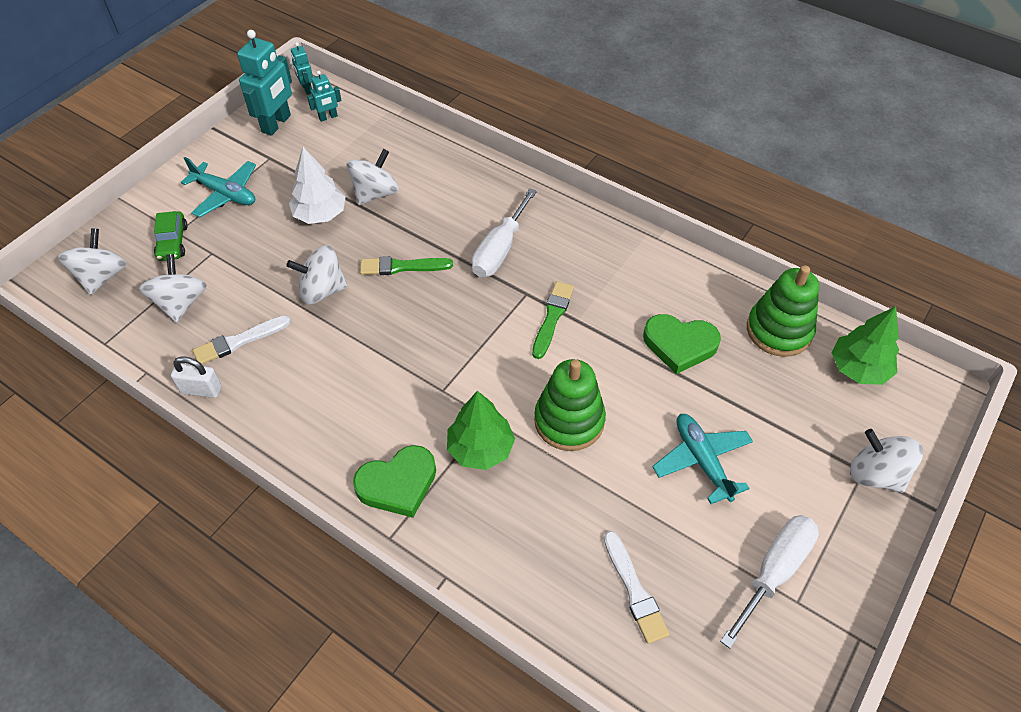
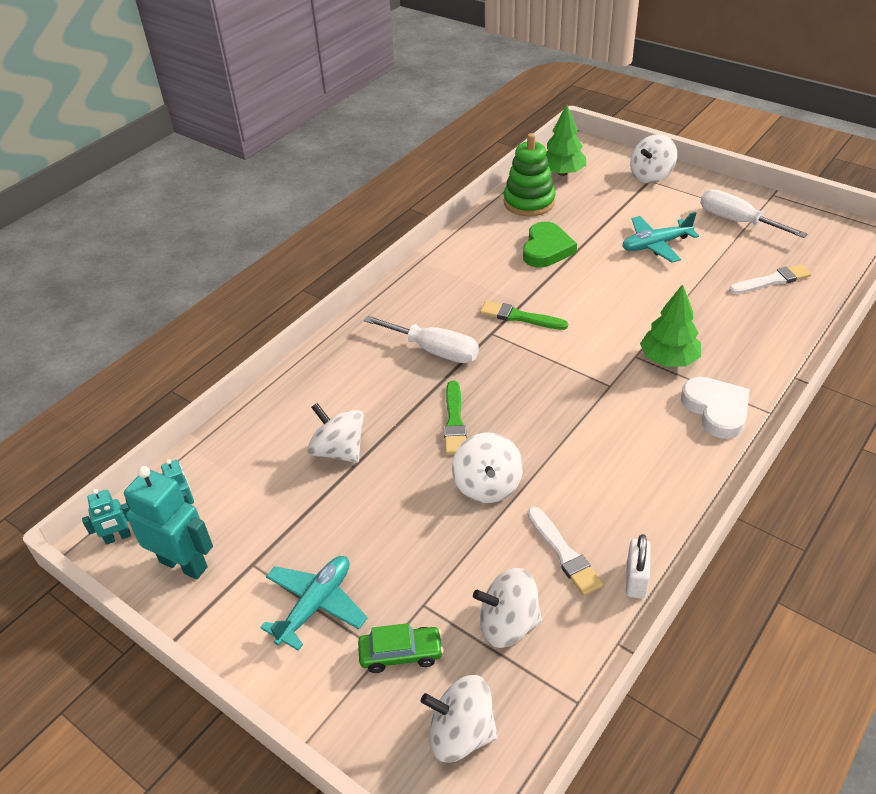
camera: 85 degrees left, 10 degrees down
(320, 214) = (367, 499): white tree -> none
(398, 484) = (716, 410): green heart -> white heart
(569, 421) = (631, 309): green stacking toy -> none

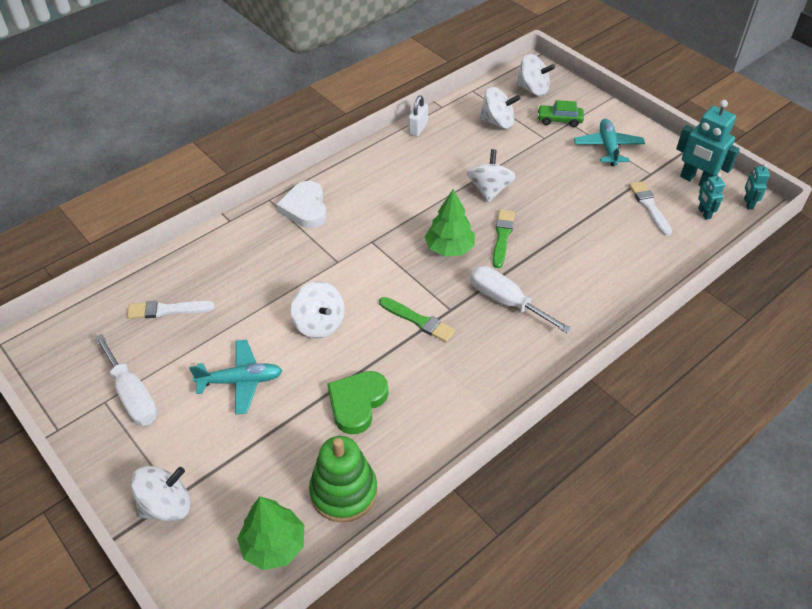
camera: 170 degrees left, 5 degrees up
(118, 537) = (748, 203): turquoise robot -> turquoise robot turned 75 degrees counterclockwise
(316, 605) = (608, 147): turquoise plane -> turquoise plane turned 135 degrees clockwise
(339, 450) = (594, 232): white spinning top -> white spinning top (319, 324)
(564, 553) = (453, 146): white brush -> white brush (649, 207)
(668, 359) = (313, 253): green tree -> green tree (449, 248)

